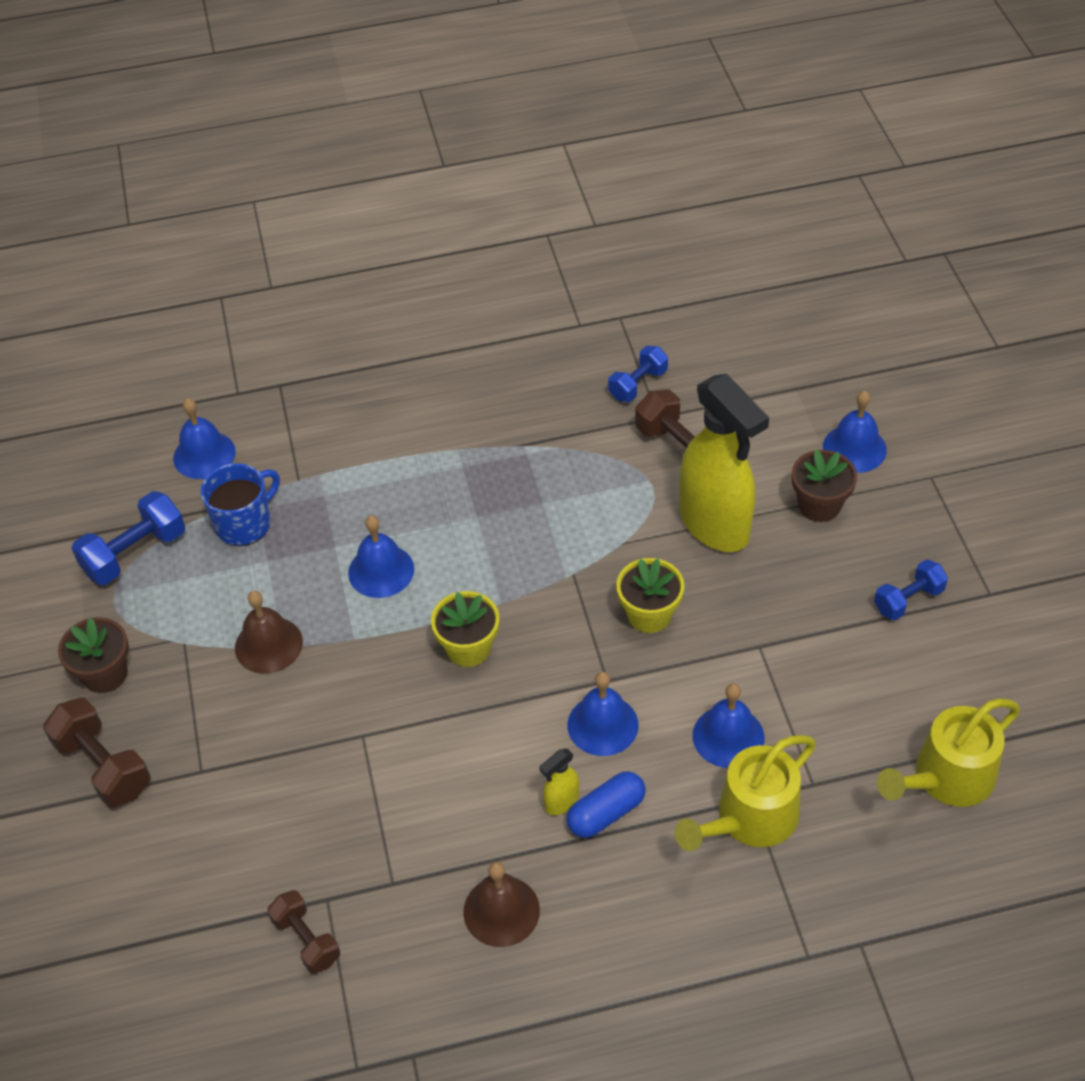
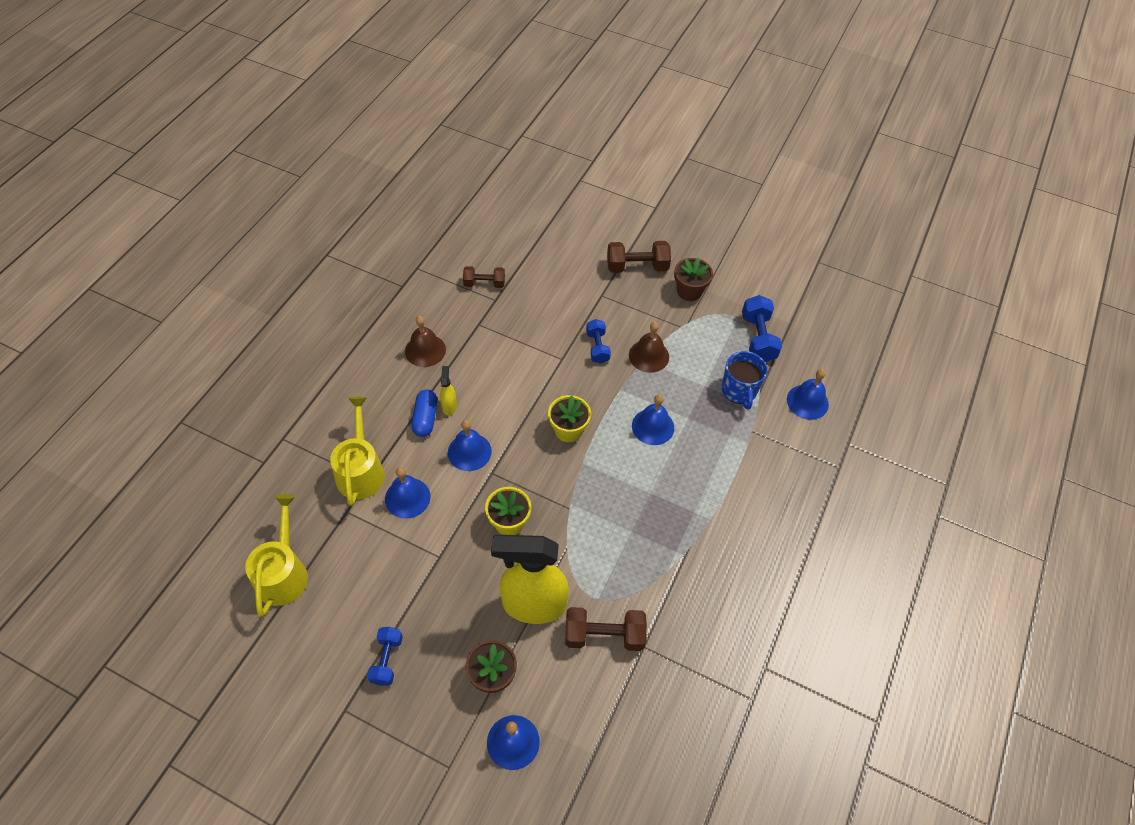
camera: 125 degrees right, 5 degrees up
(638, 384) = (680, 658): blue dumbbell -> blue dumbbell (597, 347)

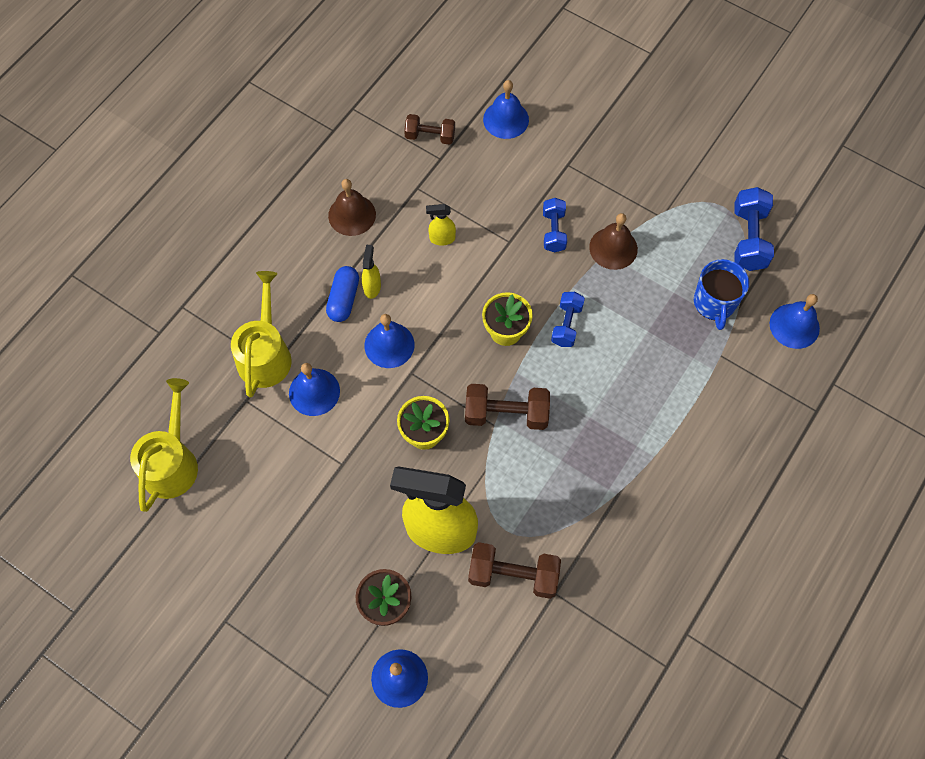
camera: 10 degrees right, 10 degrees up
(387, 660) = (275, 572): blue dumbbell -> blue dumbbell (566, 325)
(504, 362) = (442, 238): none -> yellow spray bottle
(637, 267) = (616, 131): brown dumbbell -> brown dumbbell (506, 414)
(653, 426) = (604, 337): blue bell -> blue bell (506, 119)
(689, 291) = (675, 169): brown flower pot -> none

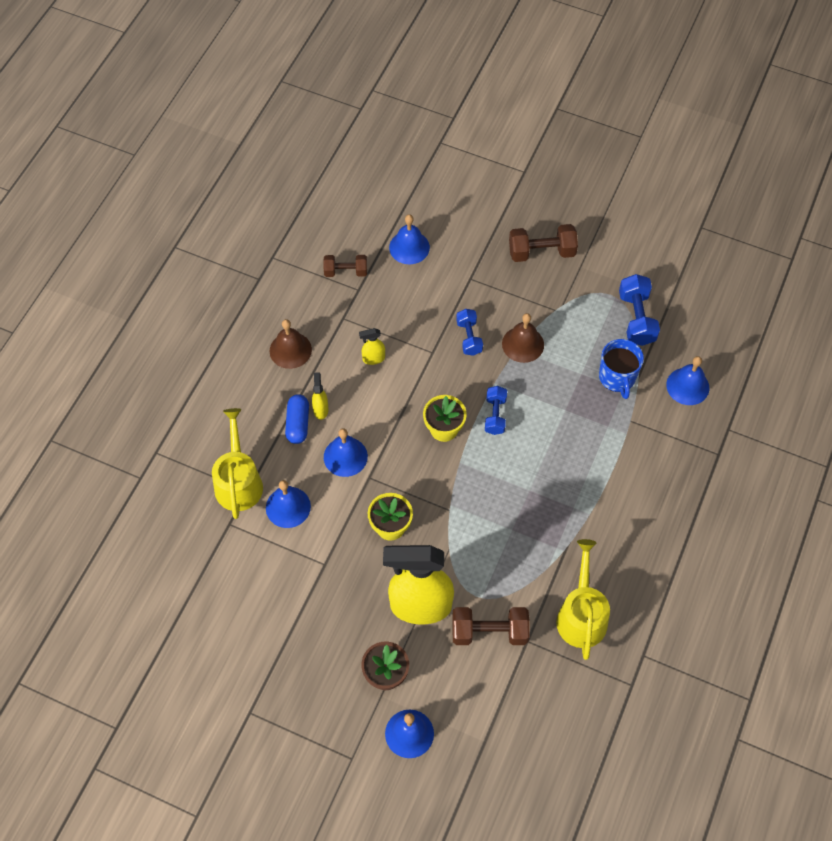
camera: 10 degrees left, 5 degrees down
(172, 462) = (175, 587): yellow watering can -> yellow watering can (581, 615)
(506, 414) = (458, 499): brown dumbbell -> brown dumbbell (541, 252)

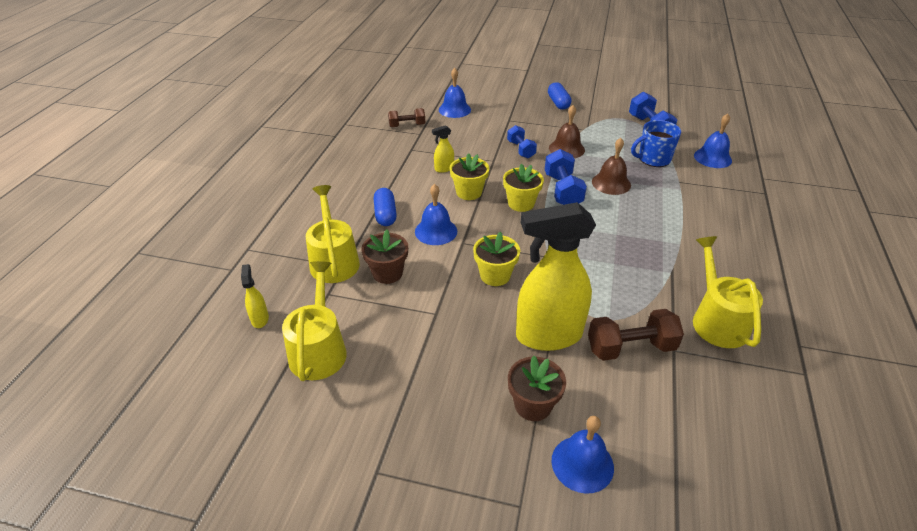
camera: 10 degrees left, 20 degrees down
(215, 588) = (319, 349): none -> yellow watering can
(288, 507) = (387, 273): blue bell -> brown flower pot
(290, 350) = (369, 171): brown bell -> brown bell (611, 183)
(321, 409) = (405, 203): yellow spray bottle -> yellow spray bottle (260, 319)
(392, 402) = (469, 192): none -> yellow flower pot
(495, 415) = (562, 190): blue dumbbell -> blue dumbbell, size x1.52
(541, 252) = (558, 103): brown dumbbell -> blue capsule
(617, 377) = (653, 159): blue mug -> blue mug turned 90 degrees clockwise

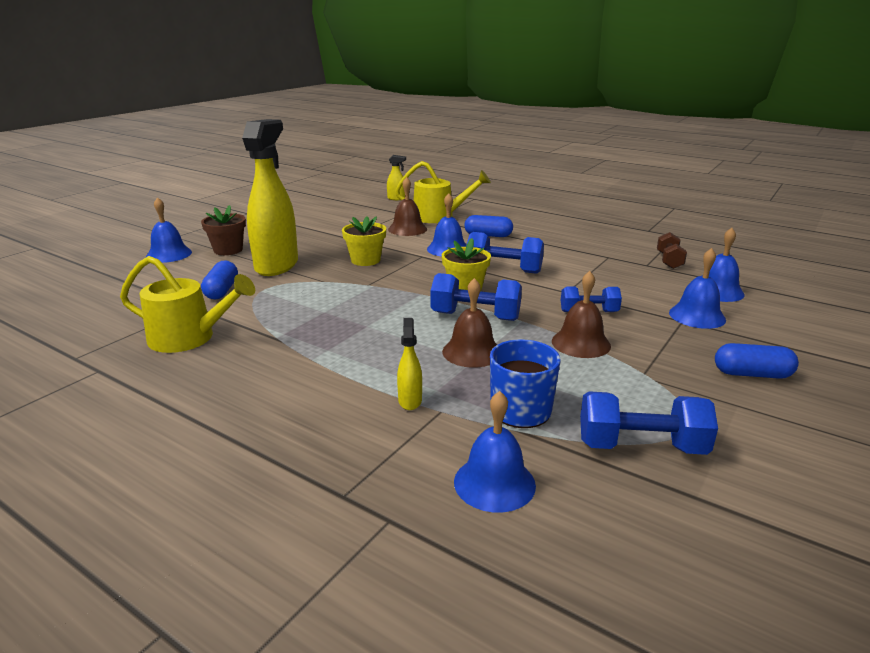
camera: 110 degrees right, 15 degrees down
(319, 349) = (352, 208): yellow watering can -> none
(387, 273) = (407, 229): brown flower pot -> brown bell
(444, 169) = (558, 265): yellow spray bottle -> yellow spray bottle (410, 400)
(469, 192) = (503, 270): yellow flower pot -> blue dumbbell
(499, 116) = (697, 316): none -> blue bell
(630, 348) = (222, 290): brown dumbbell -> blue capsule

